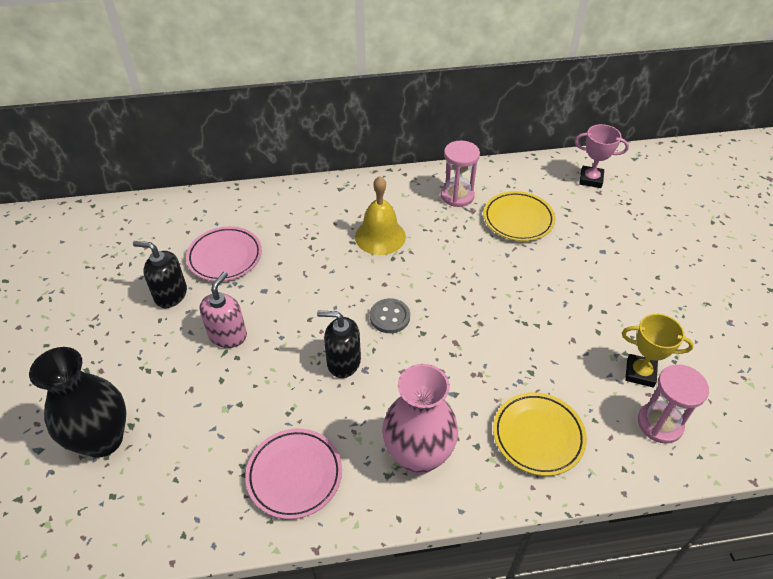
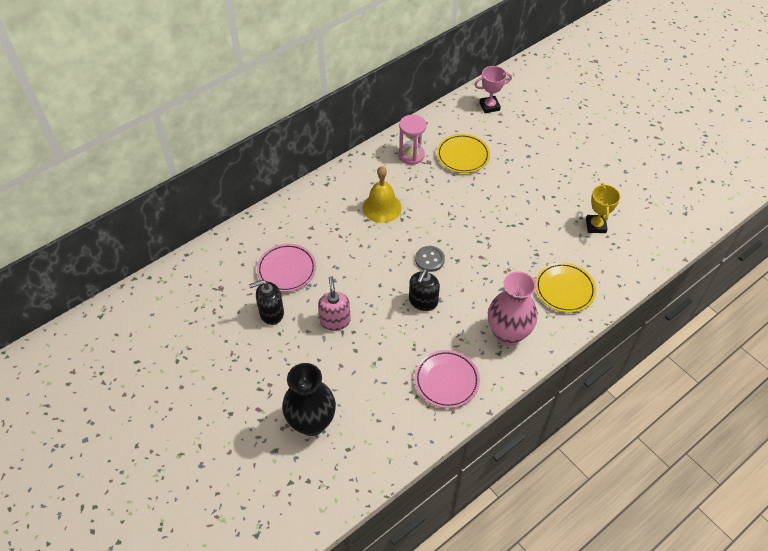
camera: 30 degrees left, 5 degrees up
(343, 362) = (423, 301): black soap dispenser -> black soap dispenser turned 45 degrees counterclockwise
(640, 373) = (595, 226): yellow trophy -> yellow trophy turned 75 degrees counterclockwise
(659, 424) = (622, 250): pink hourglass -> none

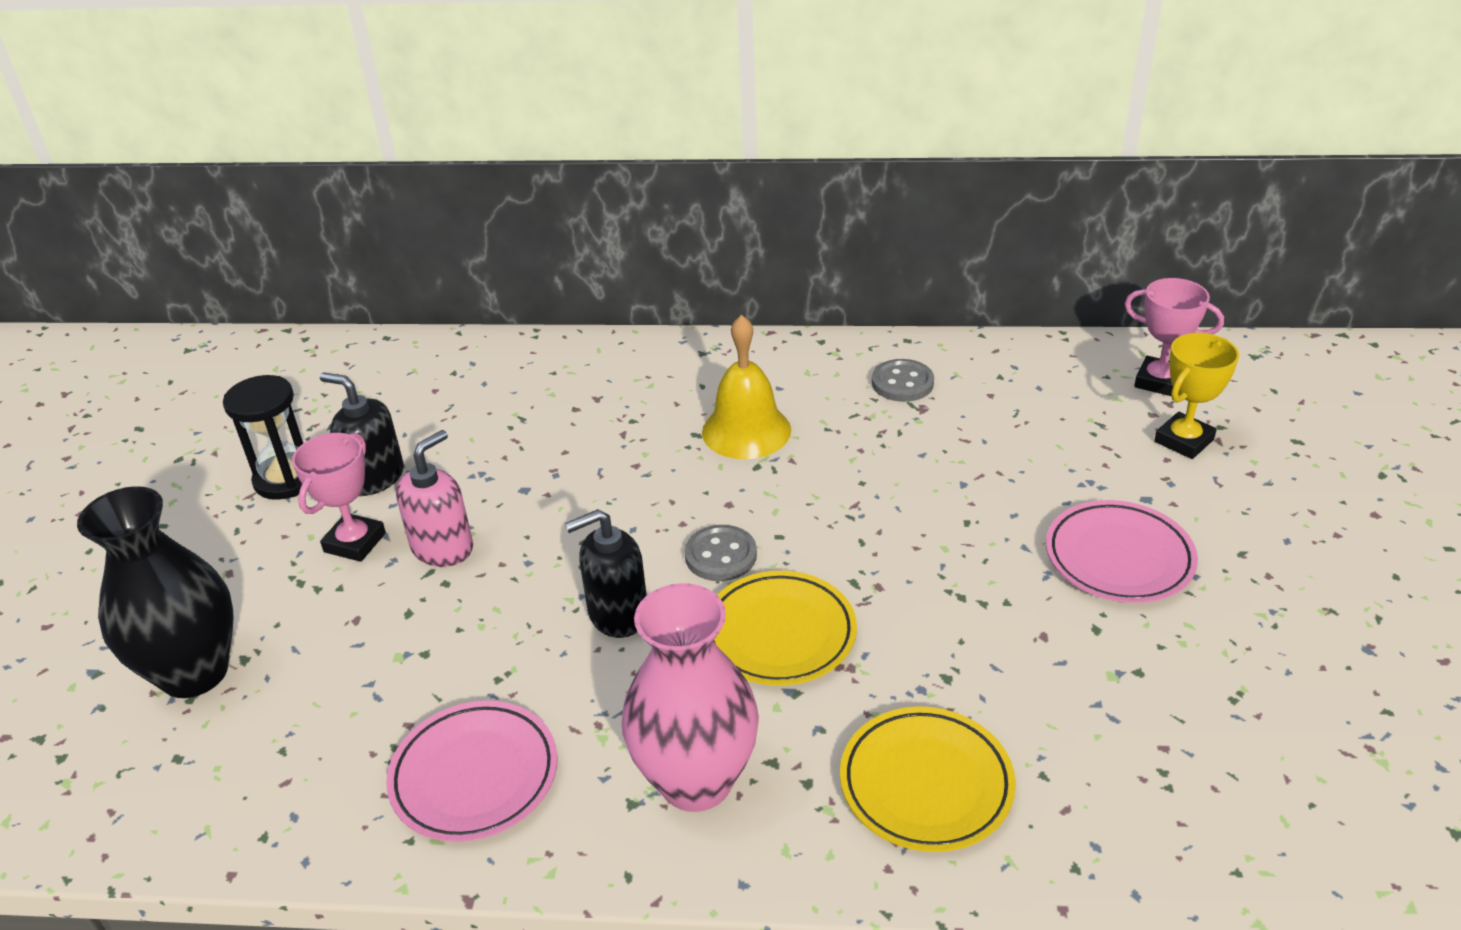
camera: 45 degrees right, 15 degrees down
(237, 337) = (286, 479): none -> black hourglass
(286, 270) = (480, 433): pink plate -> pink plate (1119, 558)
(300, 341) = (355, 542): none -> pink trophy
(411, 155) = (902, 383): pink hourglass -> grey button
(462, 156) = (1001, 431): yellow plate -> yellow plate (779, 634)
(595, 226) = (1157, 709): yellow trophy -> yellow trophy (1184, 441)

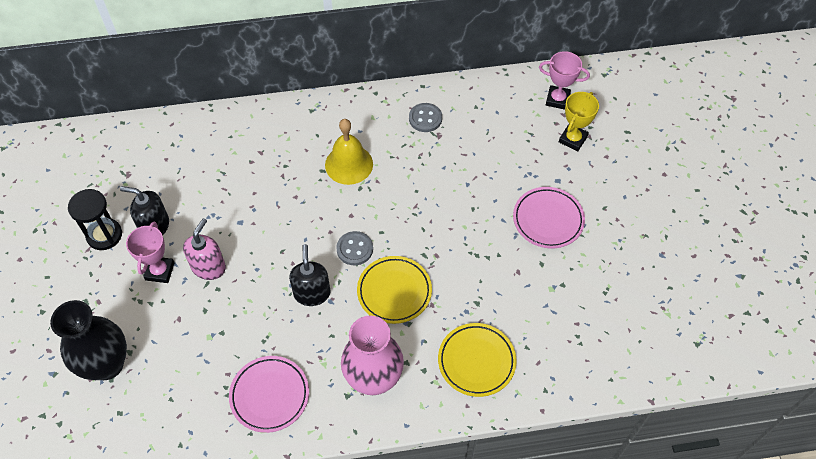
camera: 15 degrees left, 20 degrees up
(617, 614) = (312, 293): black soap dispenser -> black soap dispenser turned 120 degrees clockwise

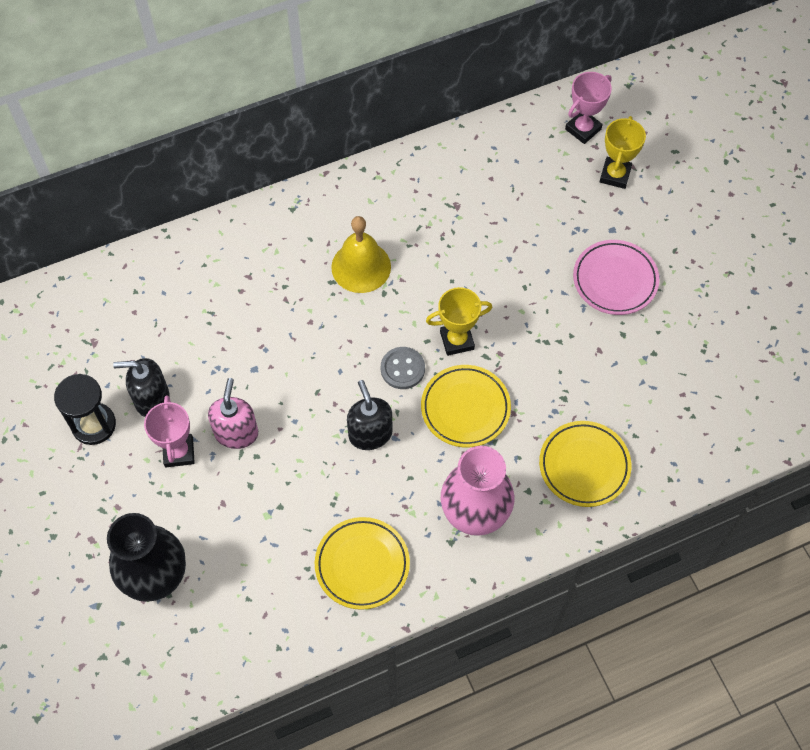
camera: 15 degrees left, 5 degrees up
(270, 395) = (362, 565): pink plate -> yellow plate
(405, 237) = (457, 340): none -> yellow trophy
(425, 118) = (434, 188): grey button -> none
(557, 99) = (583, 129): pink trophy -> pink trophy turned 45 degrees counterclockwise

